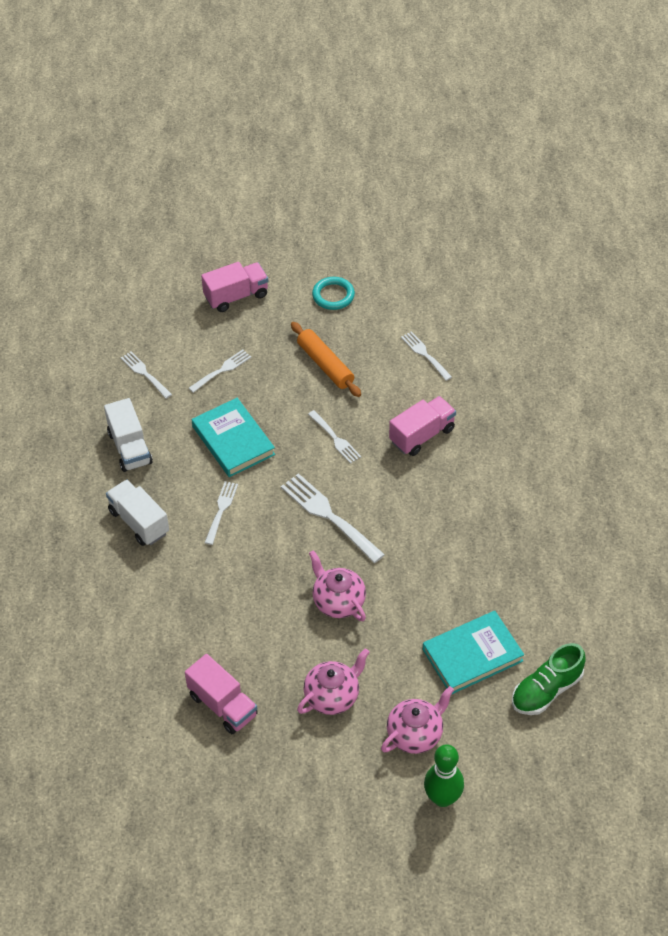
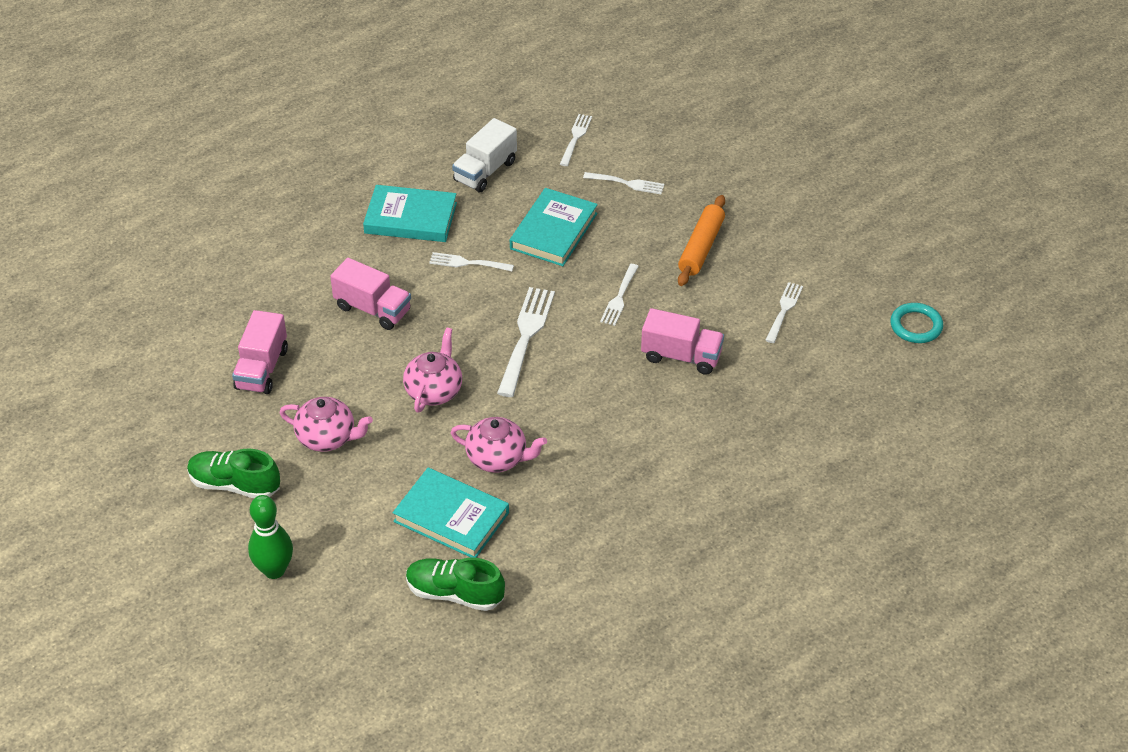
camera: 55 degrees right, 5 degrees down
(139, 522) = (410, 218): white truck -> turquoise book
(221, 511) = (468, 263): white fork -> white fork turned 150 degrees counterclockwise
(236, 296) = (723, 148): pink truck -> pink truck (373, 309)
(333, 295) = (791, 211): turquoise ring -> turquoise ring (916, 326)
(334, 784) = (235, 484): none -> green shoe
(415, 734) = (330, 517): pink teapot -> pink teapot (498, 458)

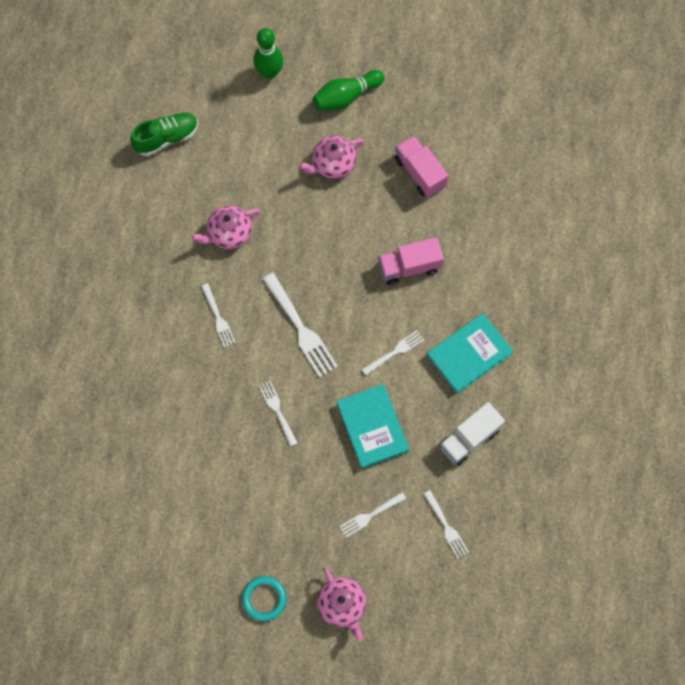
camera: 135 degrees right, 25 degrees up
(235, 484) = (346, 97): green shoe -> green bowling pin
(434, 391) = (311, 244): pink teapot -> pink teapot (342, 604)
(451, 517) = (215, 177): turquoise book -> none
(485, 171) = (469, 438): white truck -> white truck turned 120 degrees counterclockwise
(681, 356) = (197, 398): pink truck -> none
(701, 247) = (268, 501): orange rolling pin -> none
(784, 311) = (167, 494): white fork -> white fork (218, 317)
(916, 326) = (75, 559): turquoise ring -> turquoise ring (264, 599)

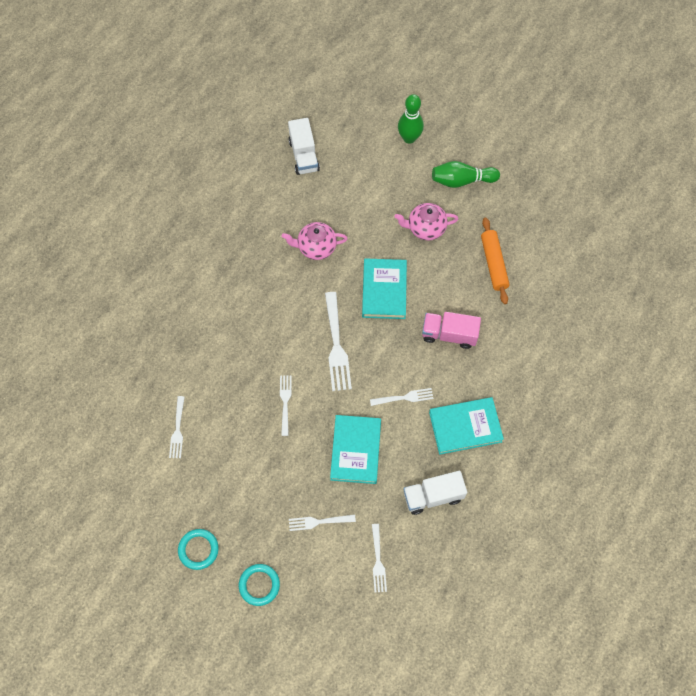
camera: 25 degrees right, 5 degrees down
(167, 138) = (304, 155): green shoe -> white truck
(218, 317) = (275, 308): white fork -> white fork (177, 429)
(322, 249) = (384, 290): none -> turquoise book
(342, 604) = (259, 585): pink teapot -> turquoise ring
(419, 172) = (494, 264): pink truck -> orange rolling pin

